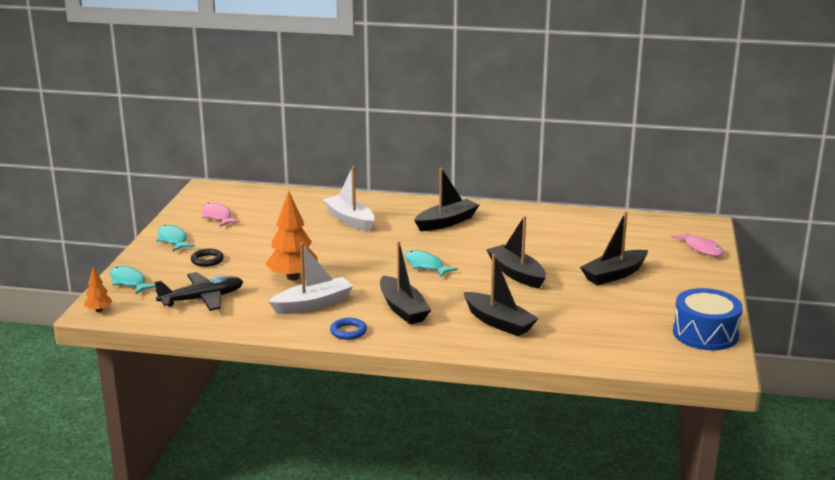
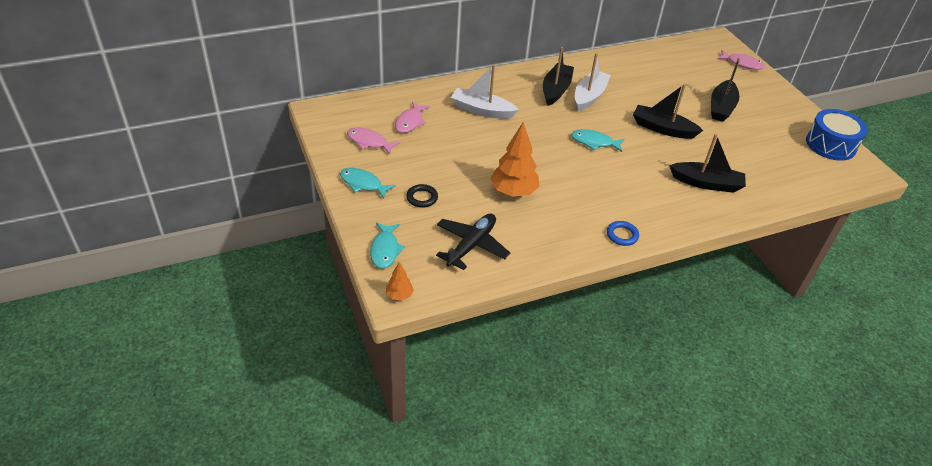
camera: 35 degrees left, 20 degrees up
(129, 282) = (385, 250): turquoise fish -> turquoise fish turned 105 degrees counterclockwise
(272, 212) = (410, 122): none -> pink fish
(313, 304) = (563, 216): white boat -> white boat (589, 96)
(403, 309) = (631, 195): black boat -> none

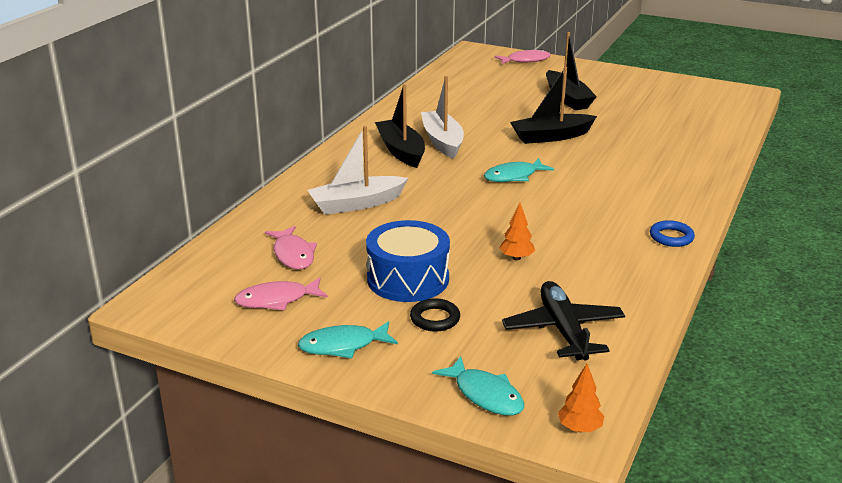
camera: 40 degrees left, 15 degrees down
(513, 192) = (516, 258): orange tree -> orange tree, size x0.50
(706, 183) = (658, 159): black boat -> none
(830, 145) = (689, 87): blue drum -> blue drum (408, 279)

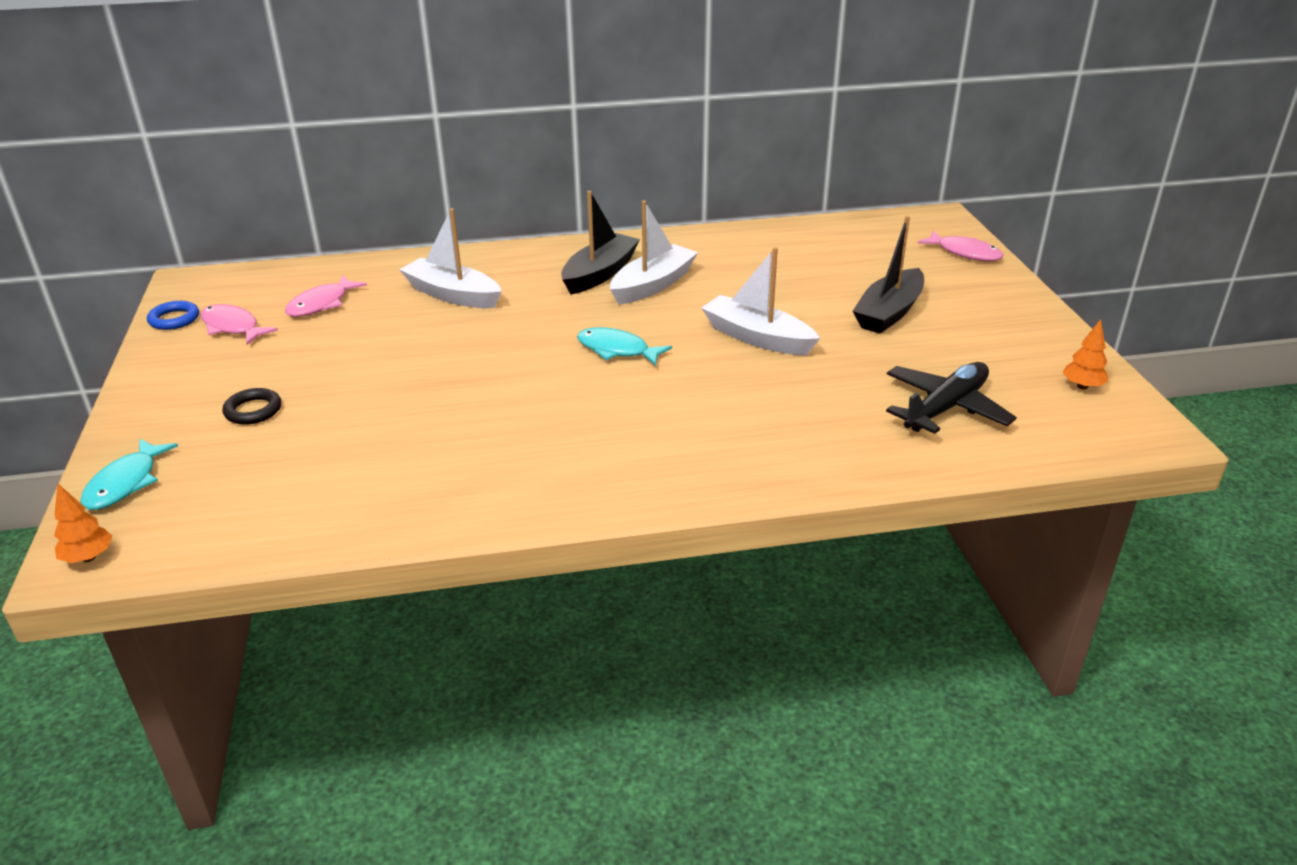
camera: 55 degrees right, 5 degrees up
(343, 345) = (173, 383): turquoise fish -> none
(408, 279) = (321, 371): blue drum -> none
(516, 258) = (419, 413): orange tree -> orange tree (1082, 386)
(551, 137) = (757, 337): black boat -> white boat
(563, 330) = (281, 489): black plane -> black plane (945, 408)
(671, 237) = (572, 497): blue ring -> blue ring (174, 319)

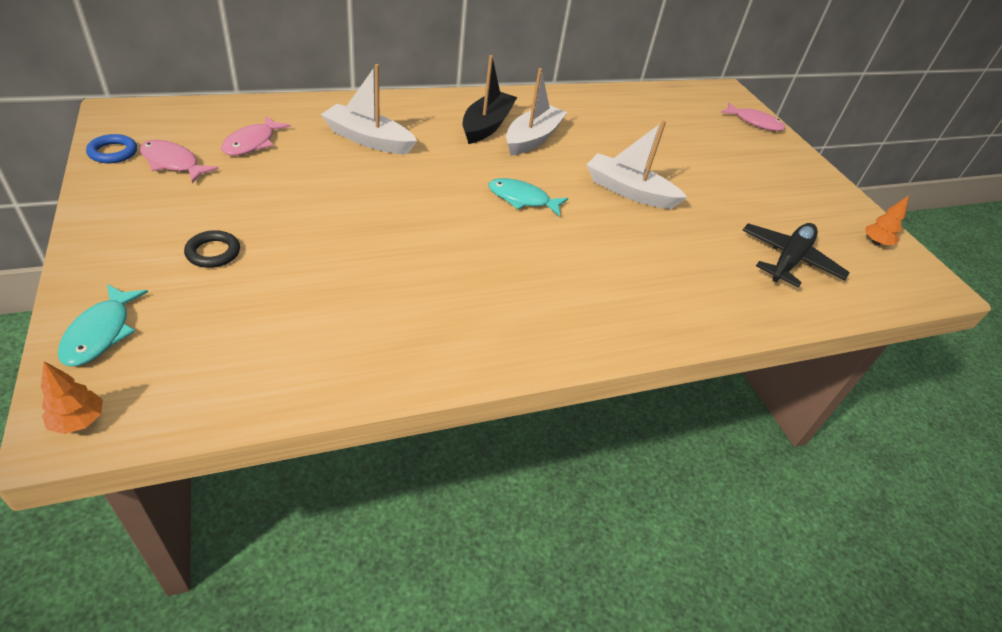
camera: 15 degrees left, 10 degrees up
(889, 313) = (719, 172): black boat -> none

